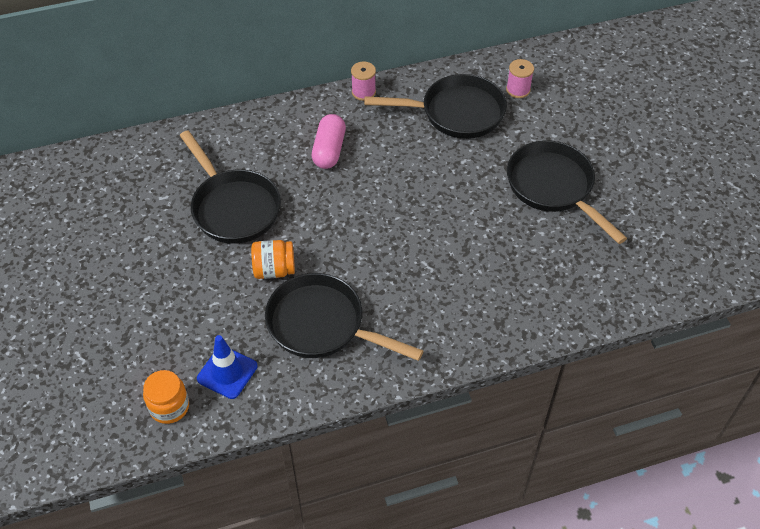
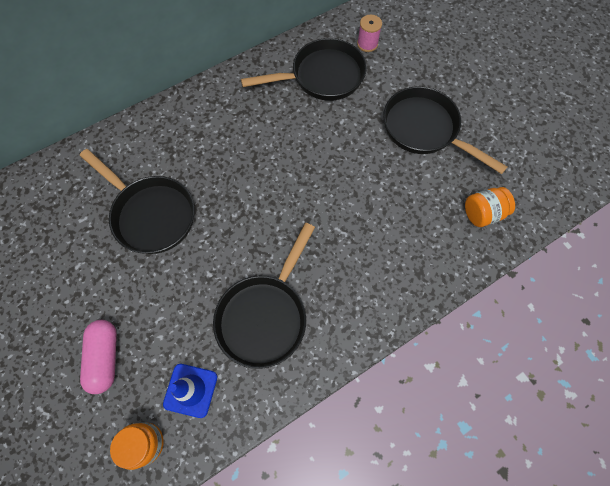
camera: 15 degrees left, 15 degrees up
(274, 270) = (206, 269): orange jar -> orange jar (482, 213)
(322, 325) = (265, 315): black pan -> black pan turned 75 degrees counterclockwise
(329, 150) = (222, 137): pink capsule -> pink capsule (105, 357)
(363, 92) = (237, 74): pink spool -> none

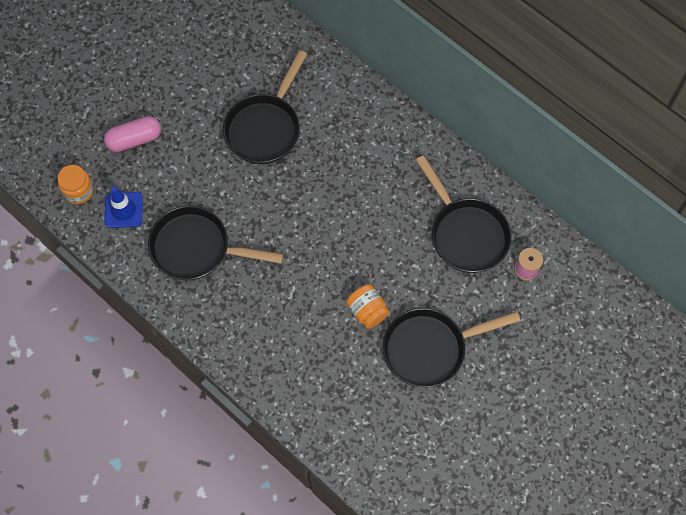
camera: 75 degrees right, 0 degrees up
(424, 129) = (429, 348): black pan -> black pan turned 135 degrees counterclockwise
(482, 213) = (346, 420): orange jar -> orange jar (367, 311)

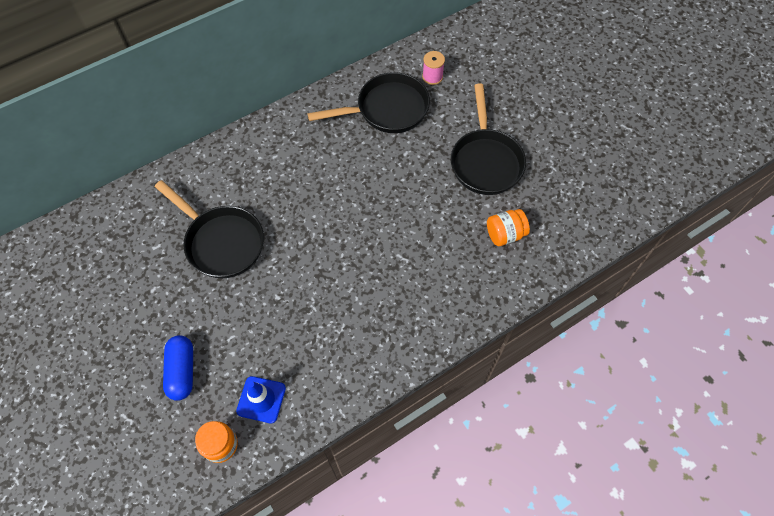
camera: 75 degrees left, 5 degrees down
(134, 139) = (182, 371): pink capsule -> blue capsule
(196, 248) = (329, 334): black pan -> none
(367, 311) = (438, 200): orange jar -> orange jar (505, 234)

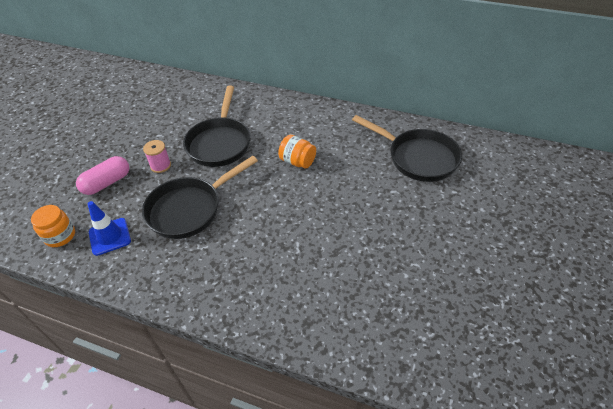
camera: 55 degrees right, 15 degrees down
(182, 371) = (107, 183): blue capsule -> pink capsule
(432, 77) = (480, 164): pink spool -> pink spool (160, 166)
(485, 161) = (447, 247): black pan -> black pan (189, 209)
(505, 234) = (391, 307): orange jar -> orange jar (297, 161)

